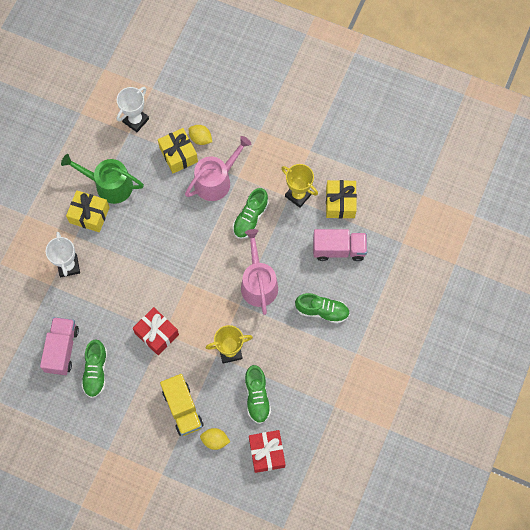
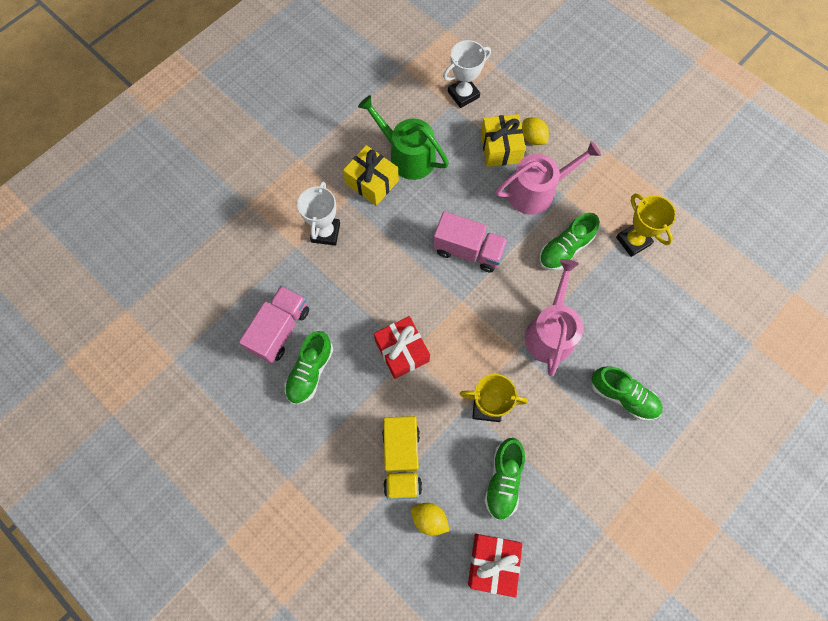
camera: 20 degrees right, 0 degrees up
(339, 249) = (666, 324): pink truck -> pink truck (468, 250)
(340, 203) = (684, 268): yellow gift -> none

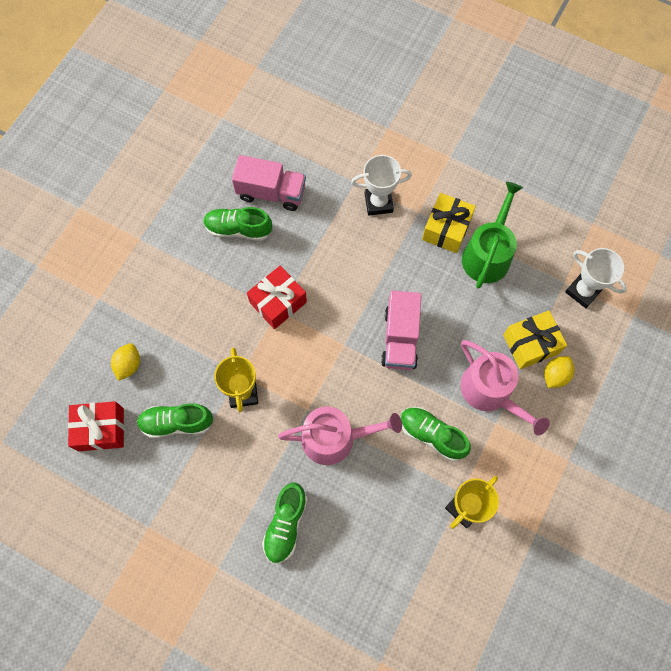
camera: 75 degrees right, 0 degrees up
(402, 460) = (176, 328): yellow truck -> none

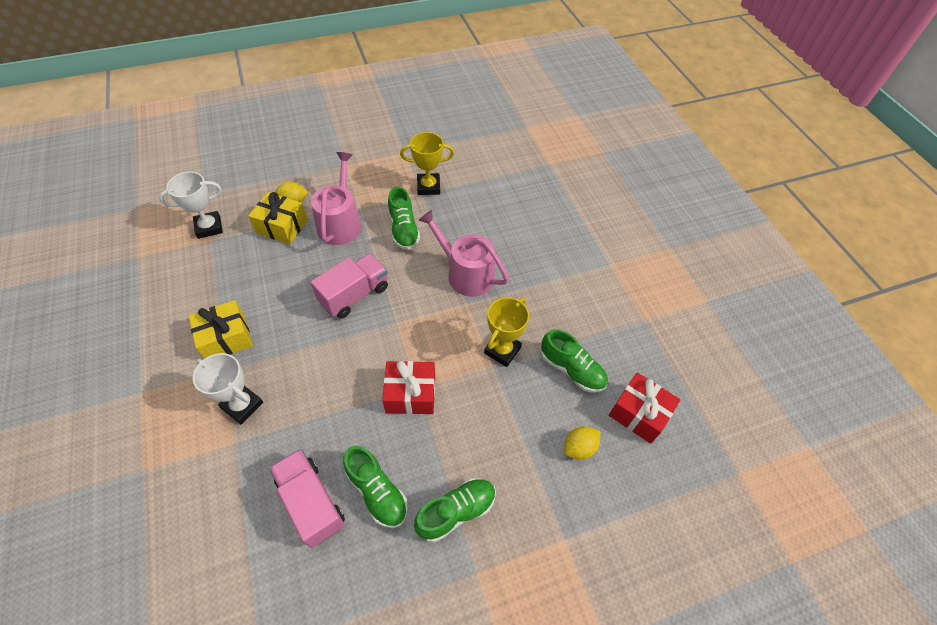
camera: 140 degrees left, 15 degrees down
(286, 524) = (545, 254): green shoe -> green shoe (456, 512)
(487, 254) = (227, 297): green watering can -> none
(583, 291) = (209, 227): white trophy -> white trophy turned 75 degrees clockwise

